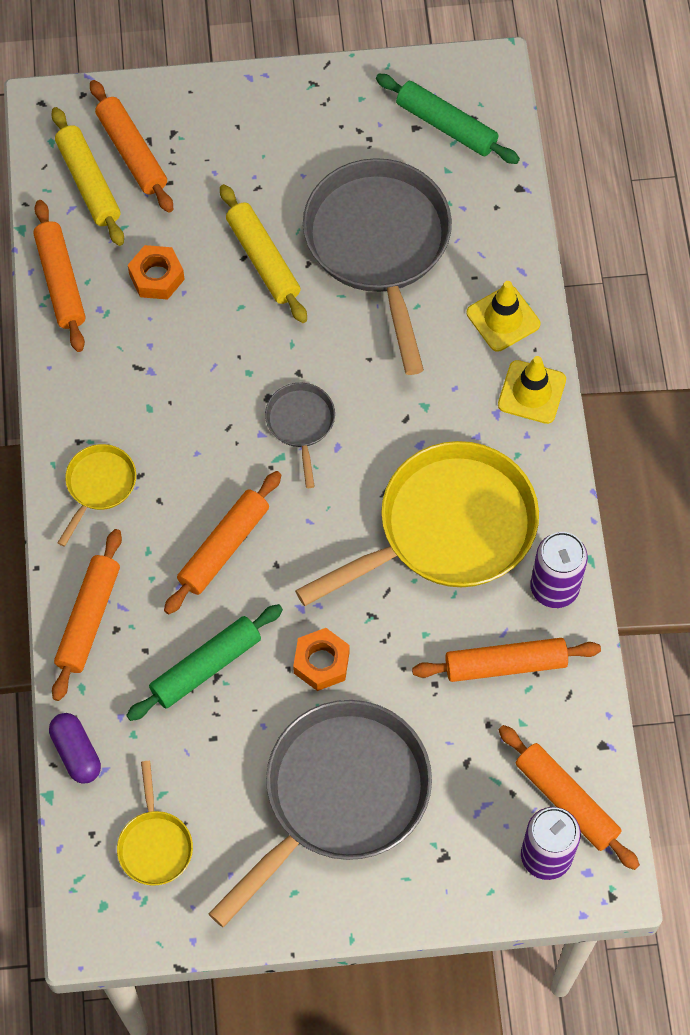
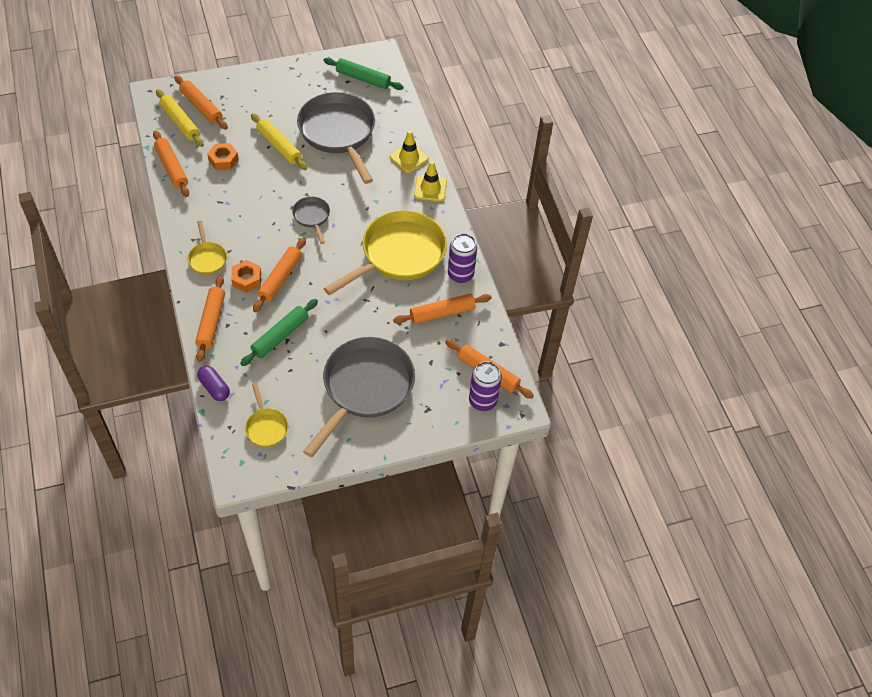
camera: 15 degrees left, 10 degrees down
(99, 485) = (207, 258): yellow pan -> yellow pan turned 150 degrees clockwise
(321, 662) = (343, 325): orange nut -> orange nut (247, 279)

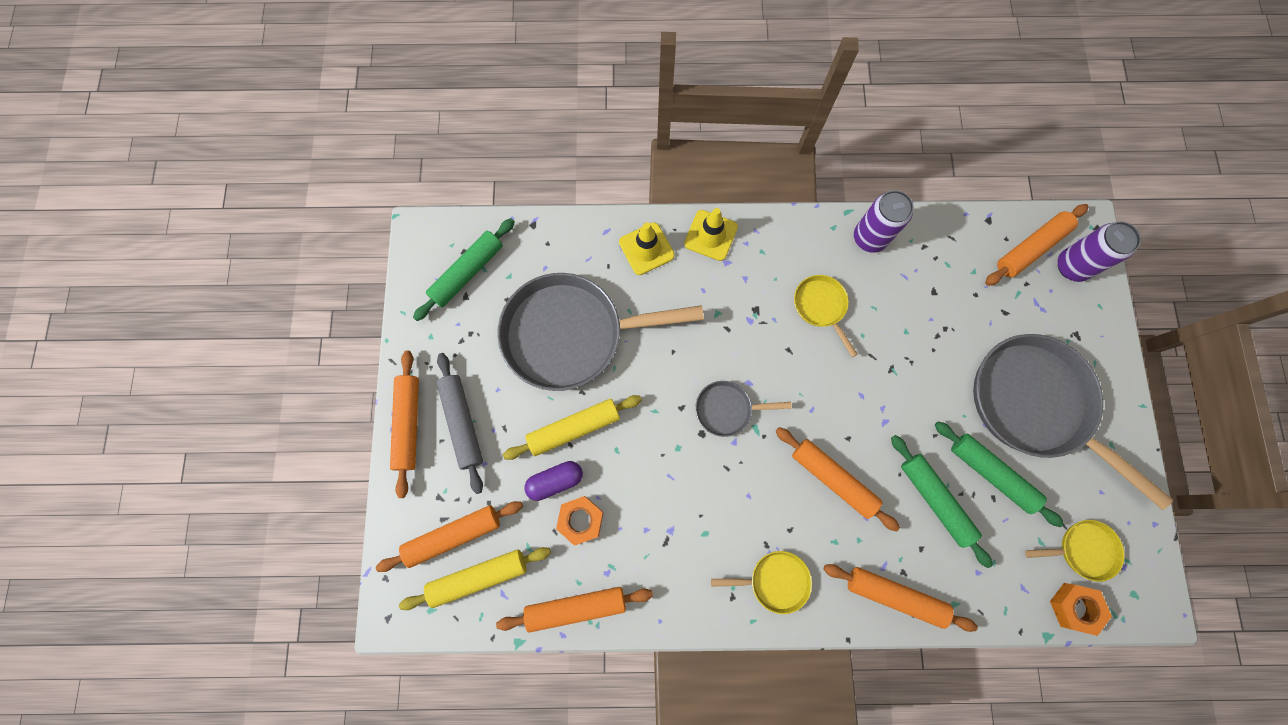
camera: 70 degrees left, 20 degrees up
(214, 388) = (1010, 611): purple capsule -> purple capsule (555, 481)
(247, 279) = (825, 528): orange nut -> orange nut (1074, 607)
(268, 96) = (462, 423): none -> grey rolling pin
(307, 366) = (991, 473): none -> green rolling pin
(399, 255) = (821, 307): yellow pan -> yellow pan, size x0.46
(442, 313) = (929, 277): orange rolling pin -> orange rolling pin (408, 424)

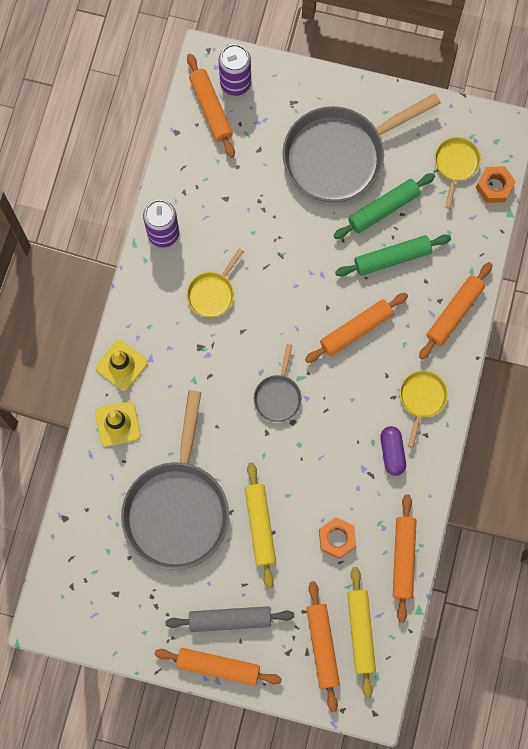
camera: 75 degrees left, 0 degrees up
(467, 272) = (93, 587): green rolling pin -> none
(555, 481) = (300, 552): purple capsule -> purple capsule (392, 452)
(821, 307) = (212, 293): yellow pan -> yellow pan turned 45 degrees counterclockwise

